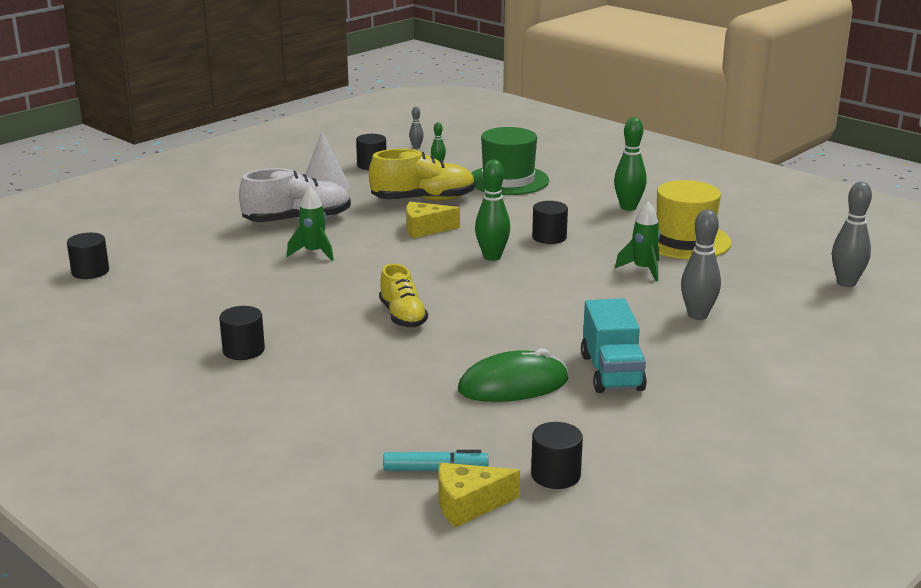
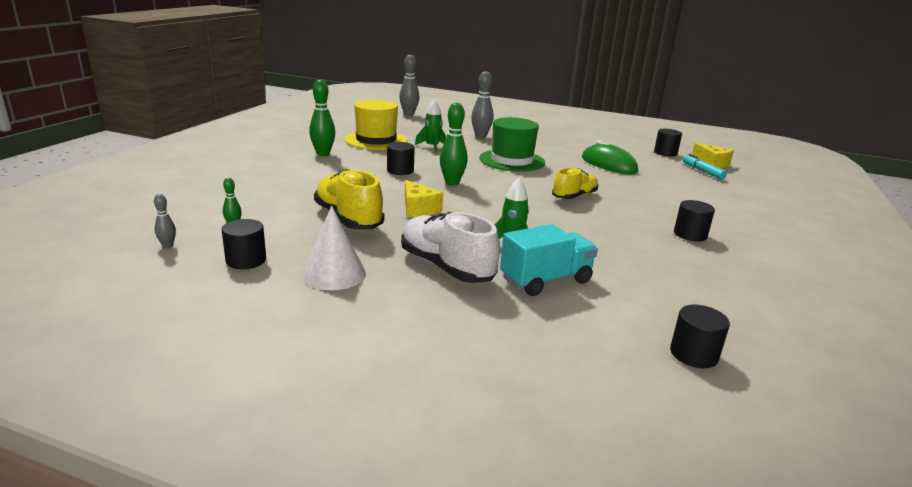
camera: 115 degrees left, 0 degrees up
(508, 180) = (275, 192): green hat -> green hat (512, 160)
(612, 372) = (566, 148): turquoise truck -> turquoise truck (545, 280)

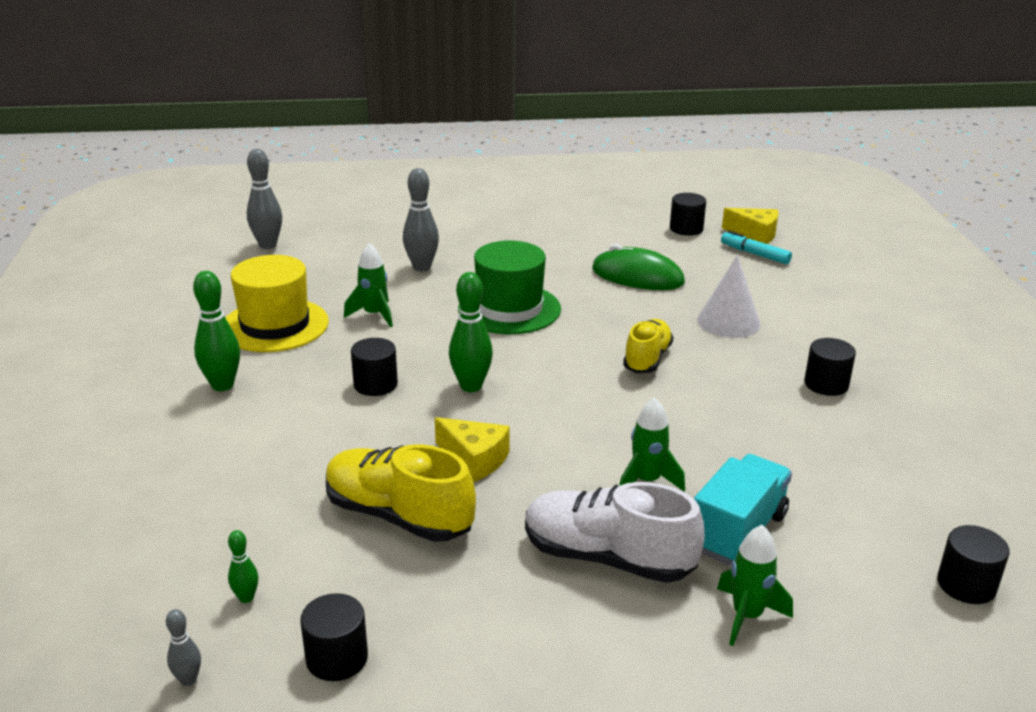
camera: 25 degrees left, 5 degrees up
(334, 274) = (481, 631): white cone -> white cone (728, 322)
(506, 318) = (747, 616): none -> green rocket

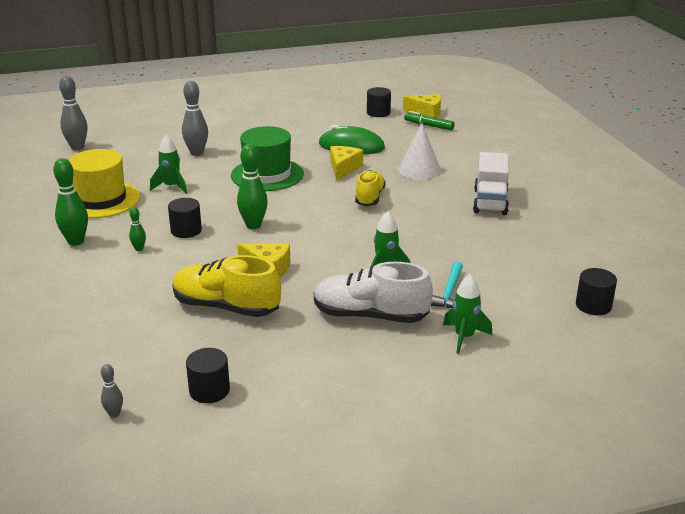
camera: 10 degrees left, 0 degrees up
(246, 598) = (137, 365): green bowling pin -> green bowling pin (139, 249)
(619, 310) = (343, 168): none -> yellow cheese
(737, 532) = (449, 292): turquoise truck -> turquoise hammer
(754, 254) = (428, 125): turquoise marker -> green marker
(826, 384) = (490, 202): black cylinder -> white truck

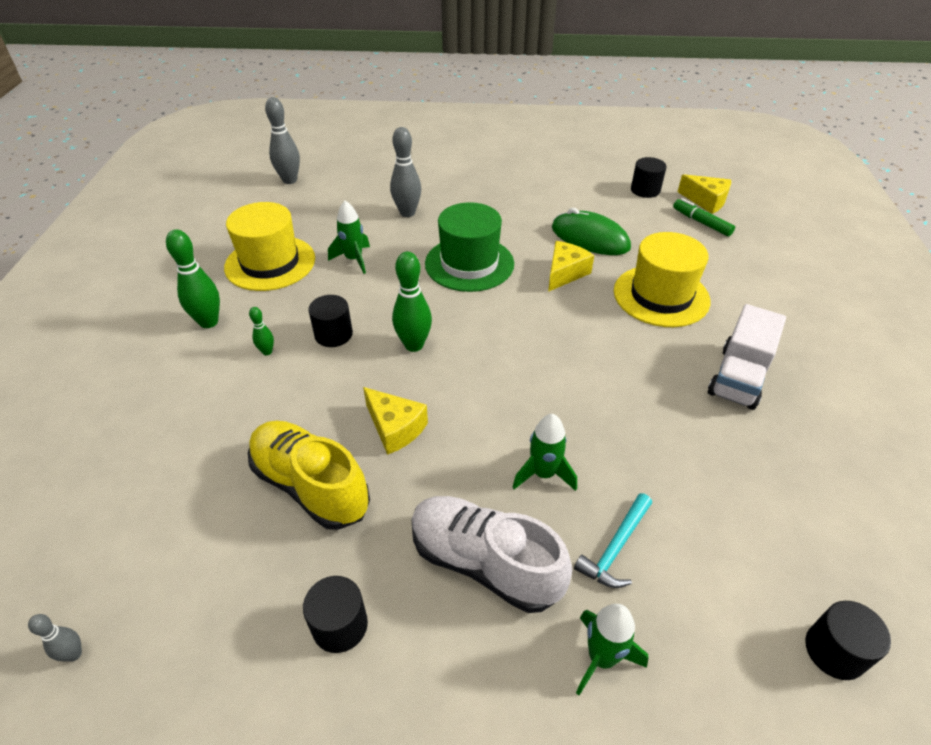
camera: 20 degrees right, 15 degrees up
(209, 390) = (208, 649): black cylinder -> black cylinder (340, 625)
(369, 197) = (577, 330): yellow shoe -> none
(419, 170) = (661, 296): white cone -> yellow hat

